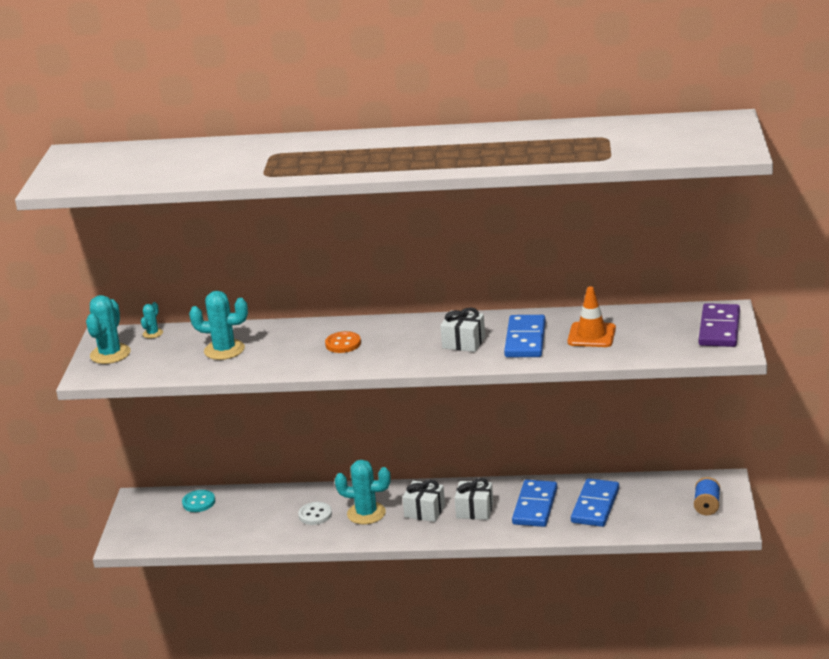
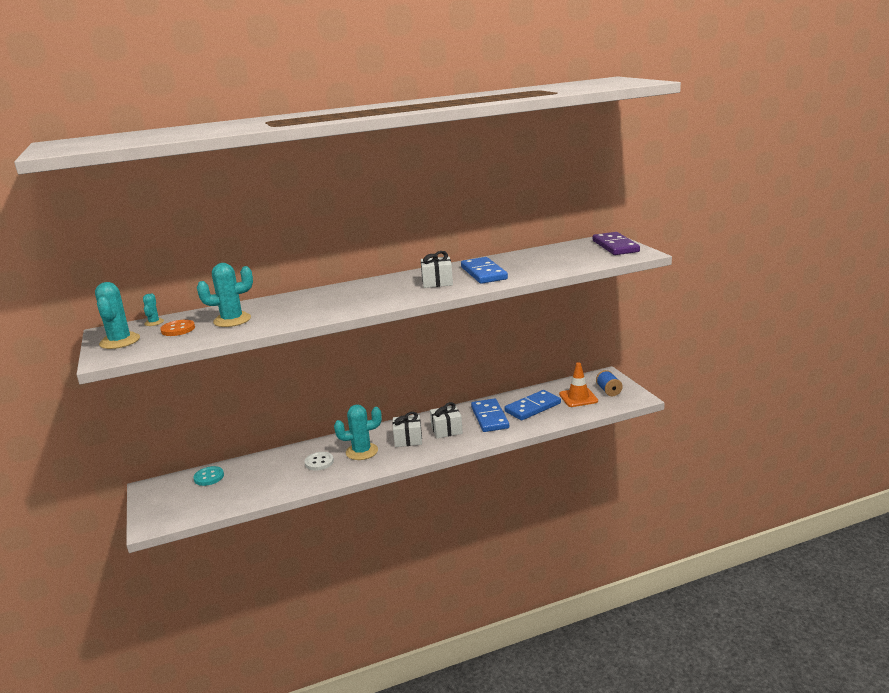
camera: 25 degrees left, 5 degrees down
(343, 344) = (337, 299): orange button -> orange button (178, 329)
(591, 335) = (530, 263): orange traffic cone -> orange traffic cone (578, 398)
(595, 505) = (533, 407): blue domino -> blue domino turned 60 degrees clockwise

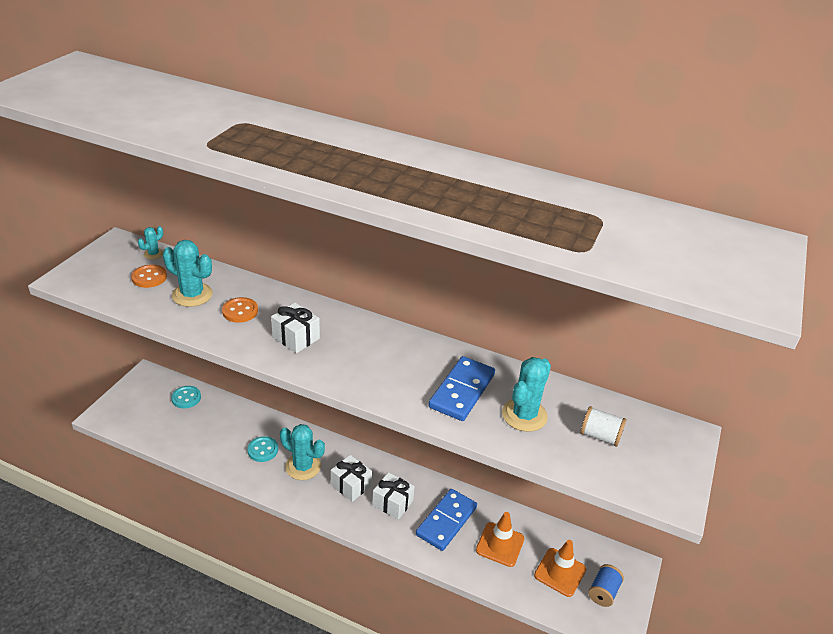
camera: 40 degrees right, 15 degrees up
(120, 341) = (102, 263): turquoise cactus -> turquoise cactus (524, 415)
(284, 310) = (240, 311): none -> orange button
(319, 462) = (263, 450): white button -> turquoise button
(437, 282) = (402, 370): white gift -> white gift (296, 338)
(533, 407) = (500, 544): blue domino -> orange traffic cone
(575, 255) = (600, 436): none -> white spool
(615, 246) = (669, 457): purple domino -> none

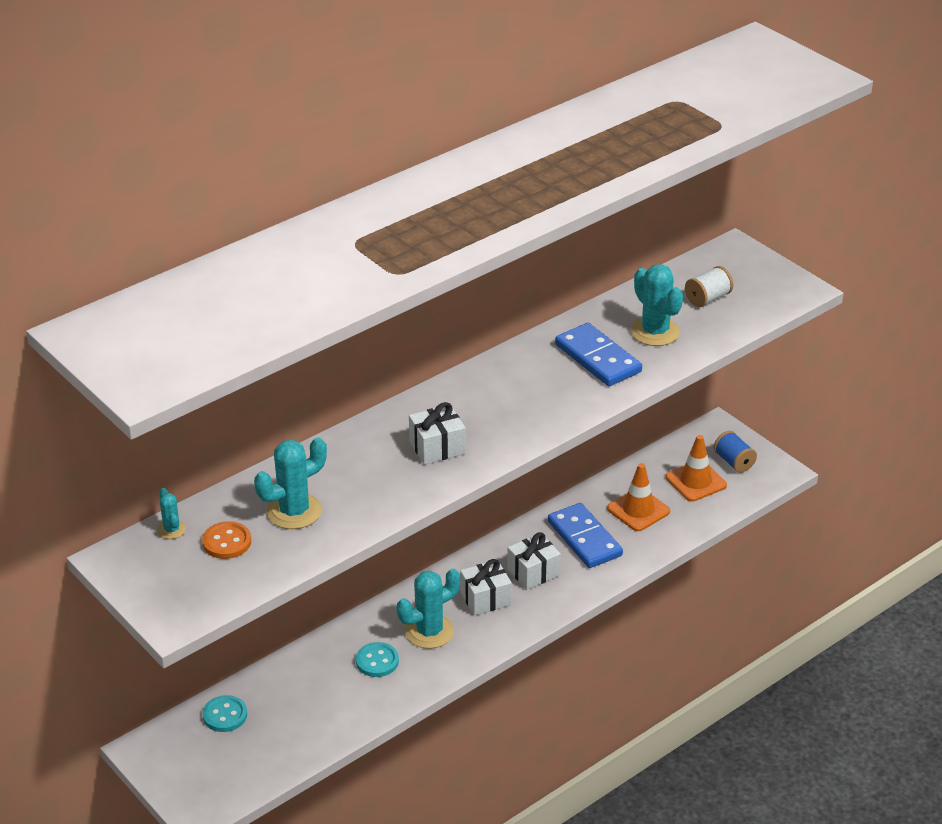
camera: 60 degrees left, 0 degrees up
(240, 311) = (356, 479): orange button -> none

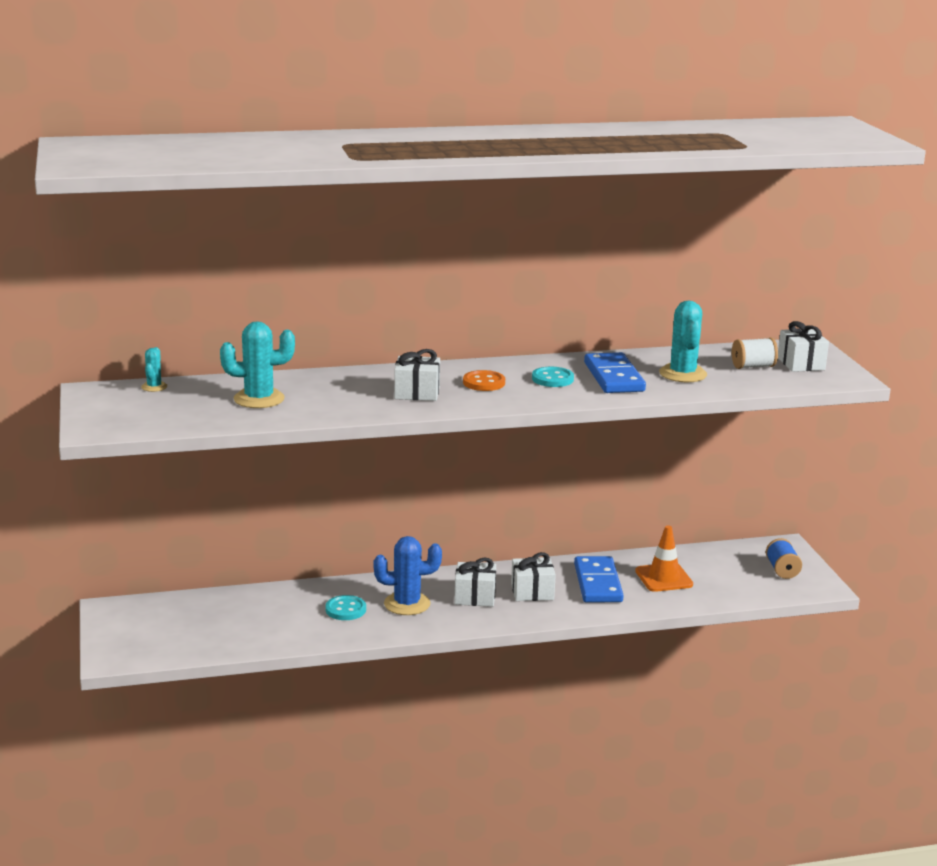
camera: 25 degrees right, 15 degrees down
(225, 715) = (192, 607): turquoise button -> turquoise button (552, 379)
(227, 542) = (187, 402): orange button -> orange button (484, 383)
(429, 631) = (407, 604): turquoise cactus -> blue cactus
(695, 481) = (734, 573): orange traffic cone -> none
(745, 279) = (801, 364): none -> white gift

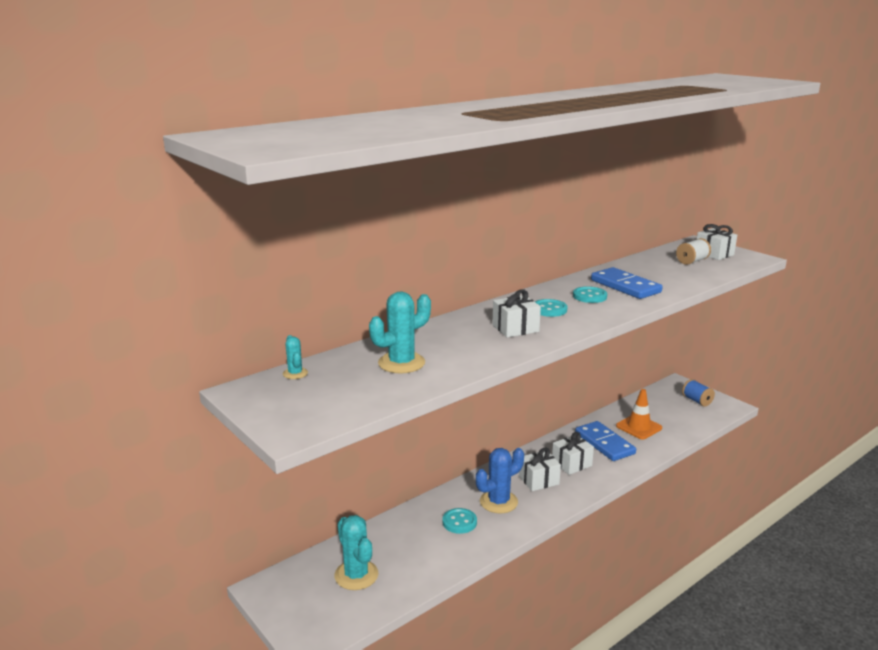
camera: 25 degrees left, 0 degrees up
(484, 383) = (549, 309): orange button -> turquoise button
(683, 374) = (662, 275): turquoise cactus -> turquoise cactus (356, 575)

